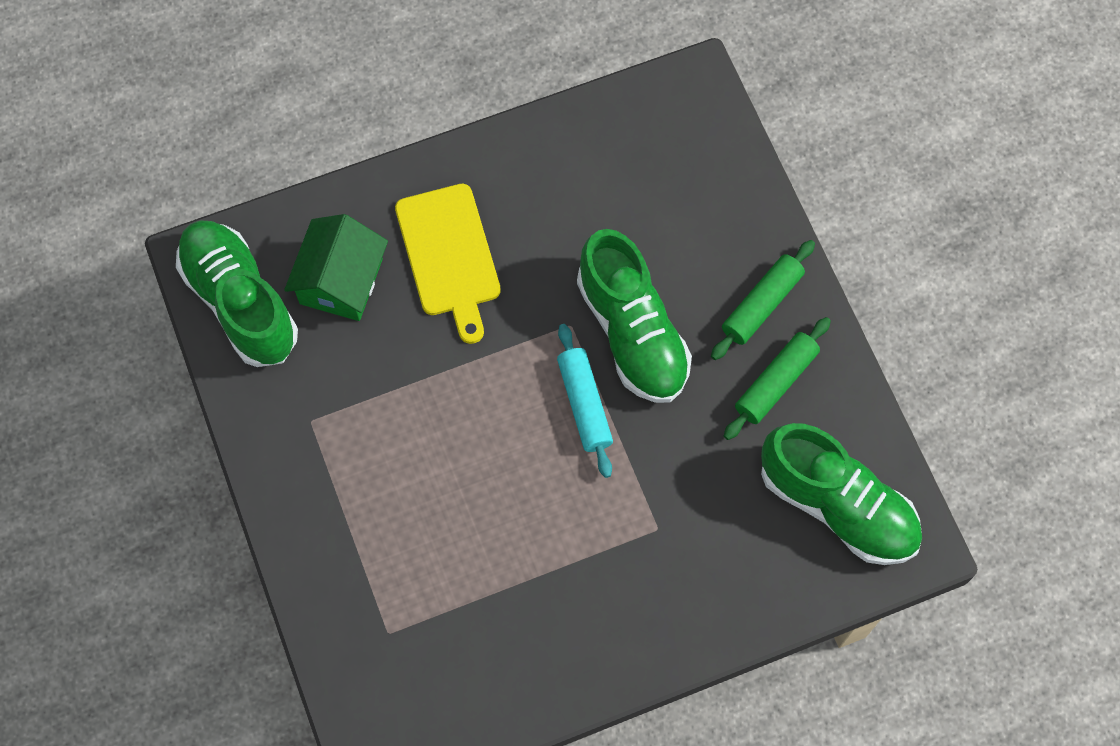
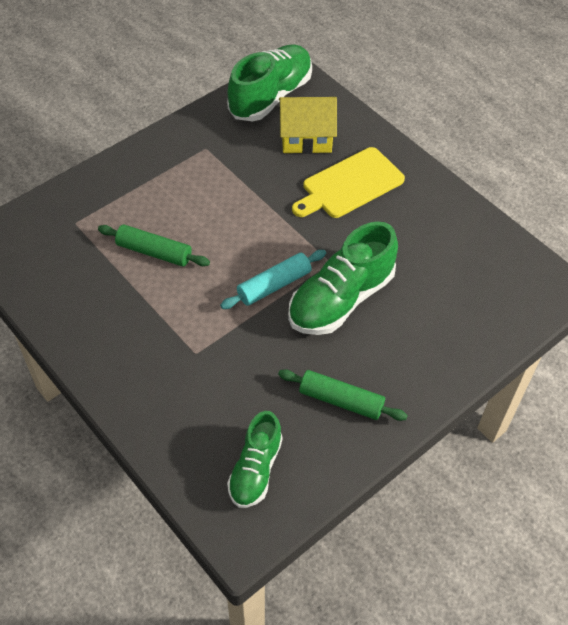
camera: 70 degrees right, 15 degrees down
(341, 281) = (306, 137): green house -> yellow house
(762, 305) = (400, 375): green rolling pin -> green rolling pin (154, 252)
(837, 505) = (255, 469): green shoe -> green shoe, size x0.62

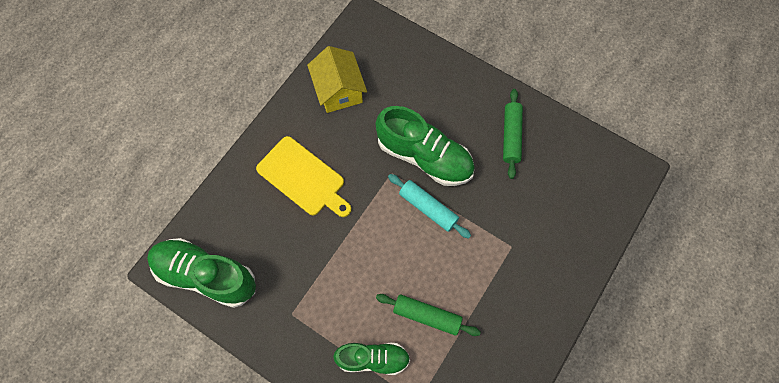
camera: 105 degrees left, 15 degrees up
(154, 252) = (427, 316): green rolling pin -> green rolling pin turned 75 degrees counterclockwise
(255, 469) = (585, 176): green shoe -> green shoe (373, 359)
(306, 137) = (255, 228): yellow house -> yellow house (339, 90)

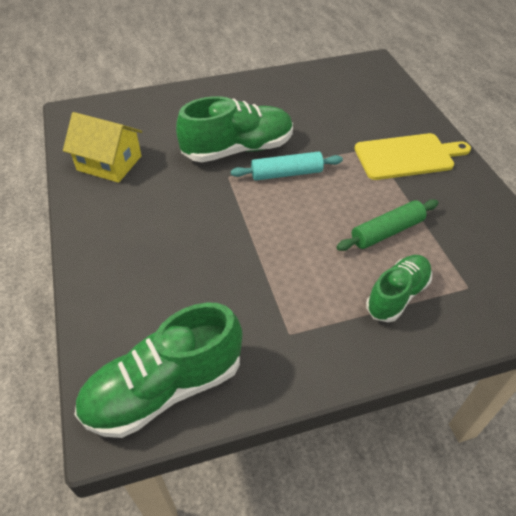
camera: 50 degrees left, 20 degrees down
(303, 178) = (158, 236): yellow cutting board -> yellow cutting board (407, 156)
(511, 136) = (279, 98): green rolling pin -> none

